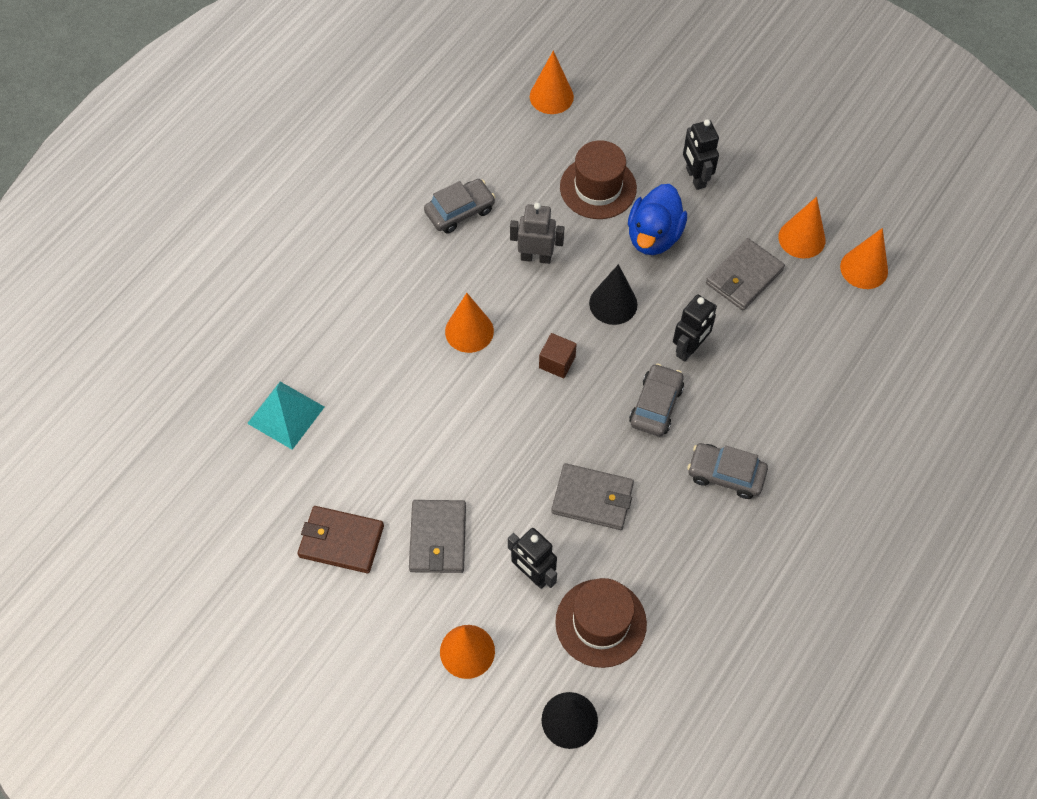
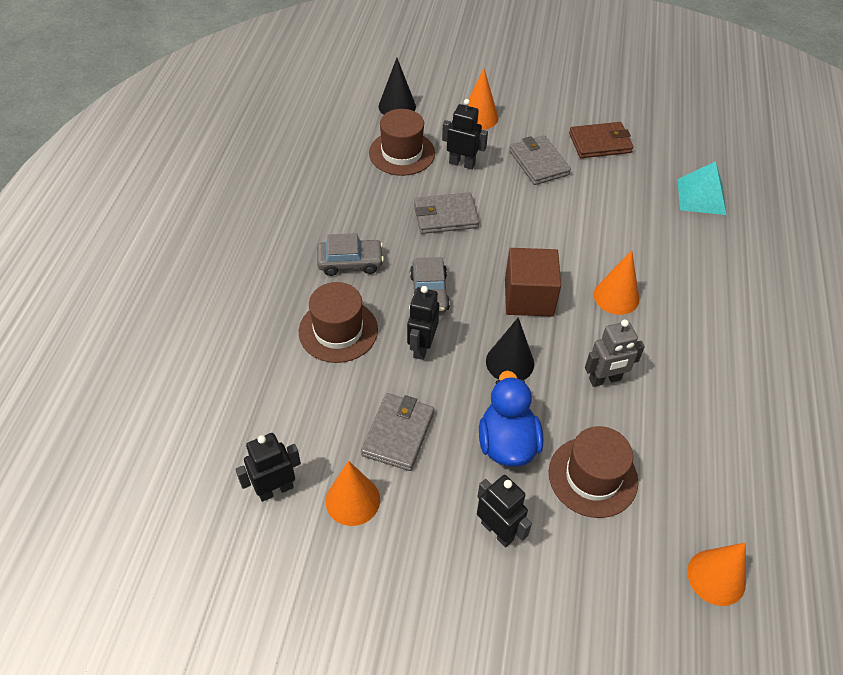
camera: 155 degrees right, 10 degrees down
(460, 211) = (705, 398): grey car -> none
(557, 362) = (528, 297): brown cube -> brown cube, size x1.83
(765, 396) = (338, 330): none -> brown hat
(864, 268) = (275, 489): orange cone -> black robot

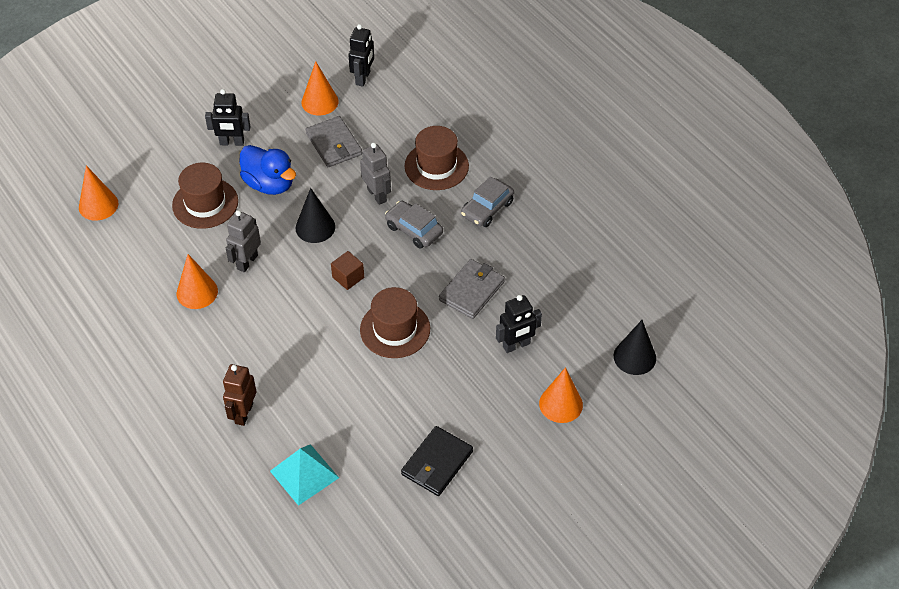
camera: 135 degrees right, 0 degrees up
(402, 153) = (570, 316): brown hat -> brown hat (395, 329)
(421, 347) = (377, 195): black robot -> grey robot
(528, 297) = (348, 277): brown cube -> brown cube, size x0.55
(538, 163) = (462, 397): grey wallet -> none
(600, 143) = (437, 463): brown wallet -> black wallet
(616, 296) = (291, 325): orange cone -> orange cone (197, 292)
(715, 262) = (243, 413): none -> brown robot

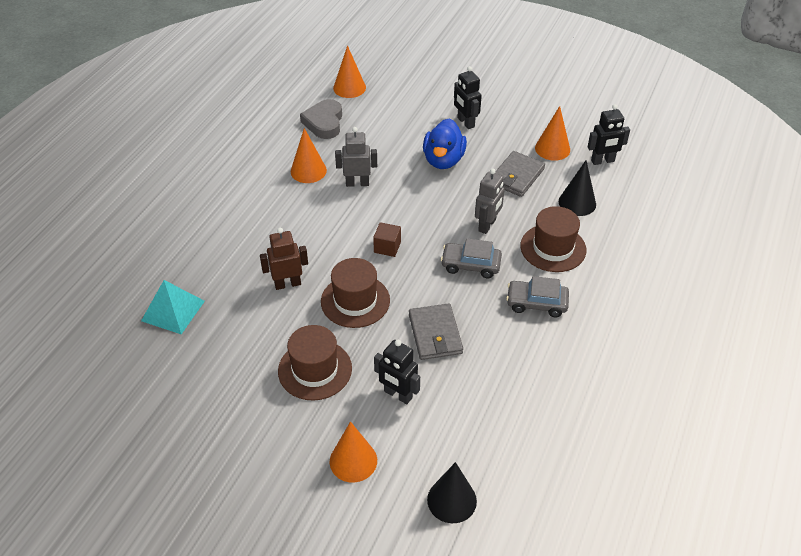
camera: 60 degrees right, 5 degrees down
(135, 249) = (324, 122): none -> grey heart
(205, 203) = (395, 136): brown hat -> brown hat (315, 369)
(243, 413) = (211, 248): brown robot -> brown robot (287, 284)
(315, 227) = (422, 204): black cone -> black cone (577, 203)
(414, 230) = (470, 265): grey car -> grey car turned 90 degrees counterclockwise
(437, 463) = (231, 394): black wallet -> none
(471, 291) = (435, 334): grey wallet -> grey wallet turned 75 degrees clockwise

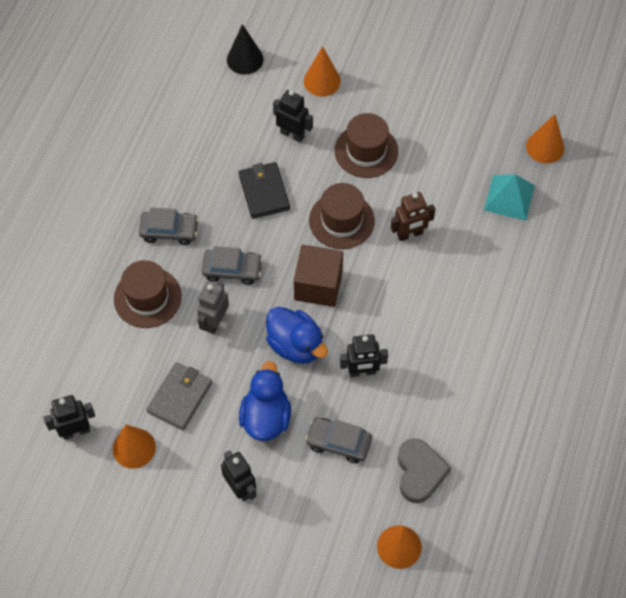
camera: 175 degrees right, 15 degrees up
(308, 171) = (422, 387): orange cone -> orange cone (545, 147)
(357, 183) = (362, 372): grey robot -> black robot
(385, 142) = (338, 443): none -> grey car
(387, 247) = (318, 285): brown cube -> brown cube, size x1.83
(413, 204) = (296, 345): none -> blue duck
(435, 334) = (264, 192): grey wallet -> black wallet
(577, 203) = (115, 362): black cone -> none

